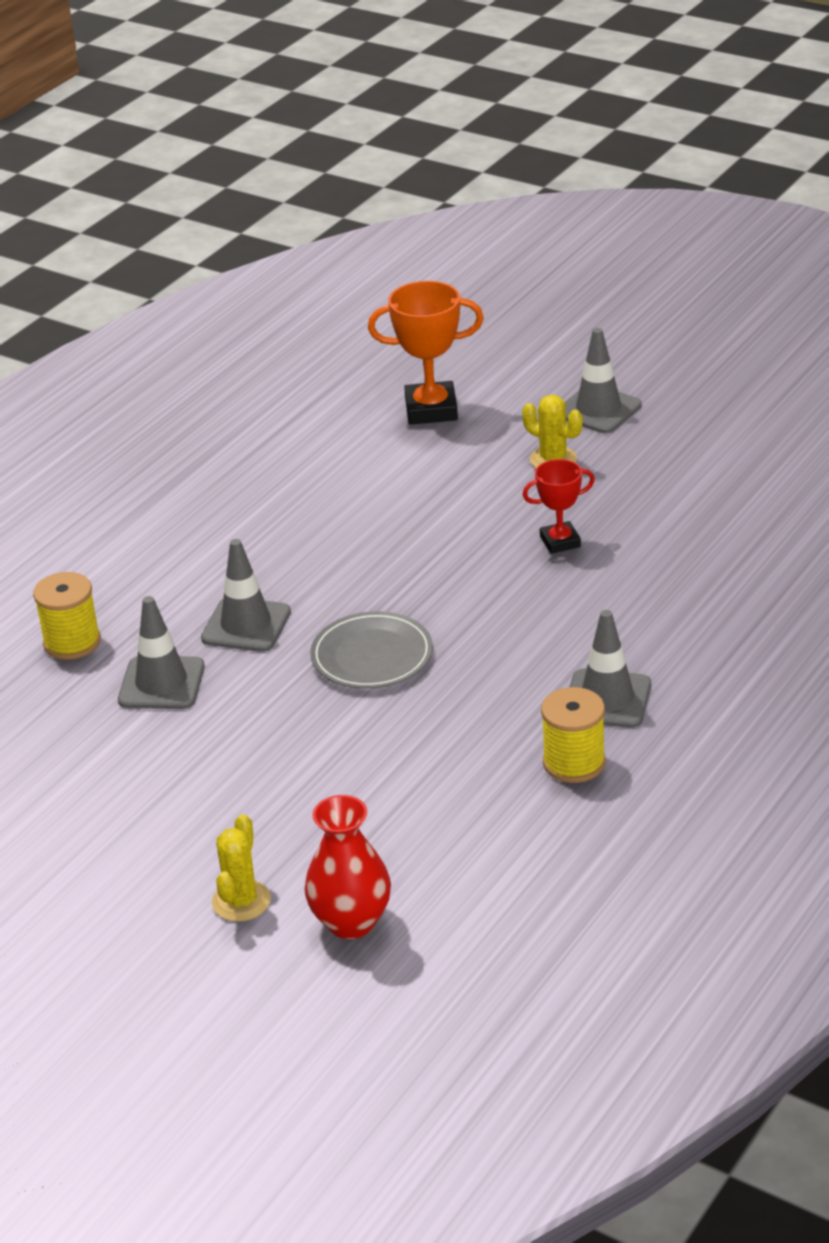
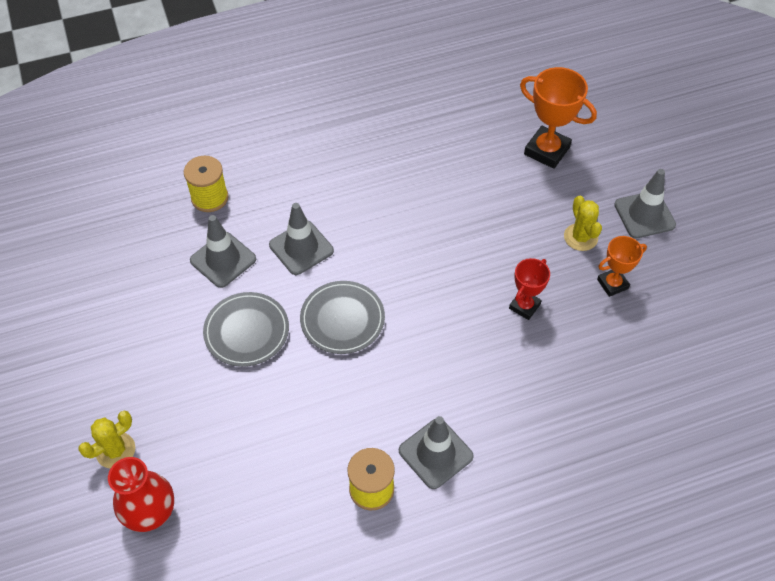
camera: 35 degrees right, 20 degrees up
(271, 724) = (246, 331): none -> grey plate
(560, 542) = (524, 306): red trophy -> red trophy turned 75 degrees counterclockwise
(630, 478) = (612, 284): none -> orange trophy

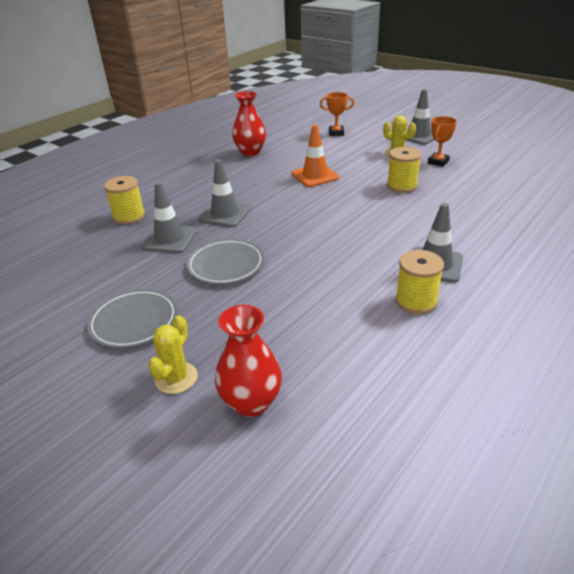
camera: 30 degrees left, 20 degrees down
(342, 319) = (292, 233): grey plate -> grey plate (134, 321)
(413, 139) = (250, 152): none -> red vase
(446, 230) = (315, 176): none -> orange traffic cone
(524, 306) = (402, 186): red trophy -> yellow spool
(547, 151) = (336, 133): orange trophy -> orange trophy, size x0.61

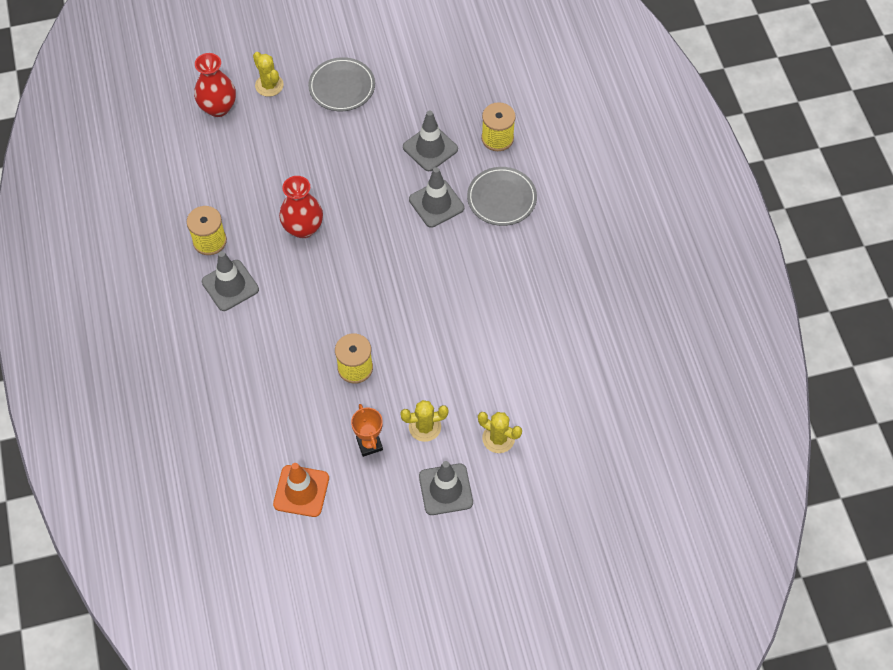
camera: 125 degrees right, 25 degrees up
(226, 265) = (358, 164): grey plate -> grey plate (501, 198)
(250, 152) = (556, 299): red vase -> red vase (303, 228)
(315, 176) = (444, 316): orange traffic cone -> orange traffic cone (301, 491)
(336, 133) = (534, 415): orange trophy -> none
(366, 135) = (498, 438): none -> yellow cactus

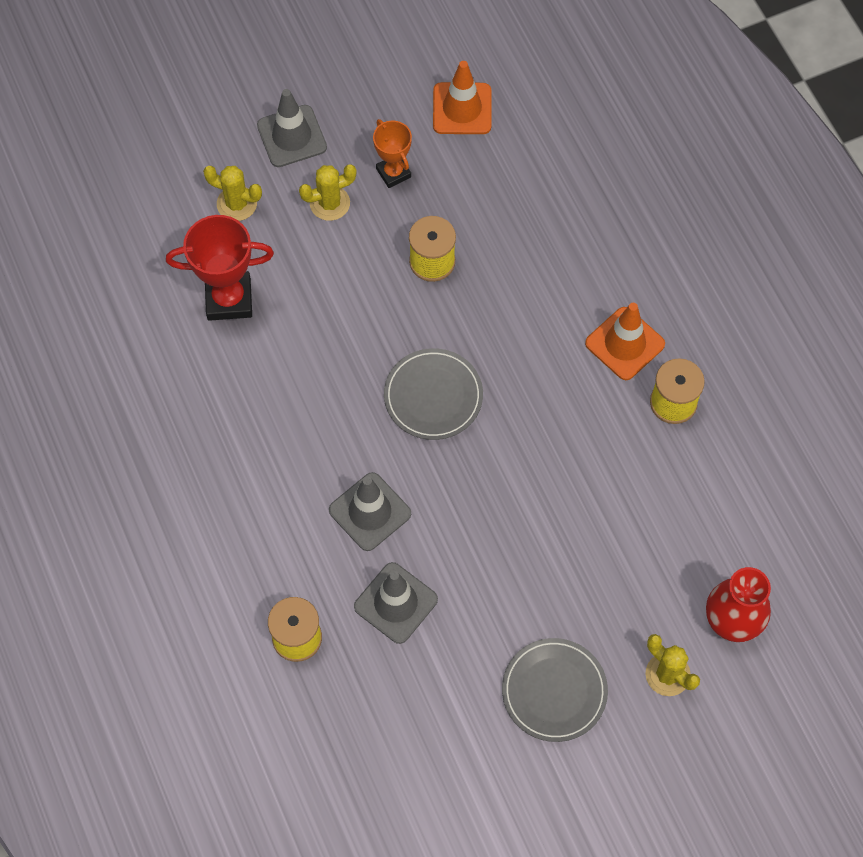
camera: 170 degrees right, 5 degrees up
(230, 285) = (625, 344): grey traffic cone -> orange traffic cone
(303, 228) = (550, 443): red vase -> none
(501, 198) = (277, 536): grey plate -> grey plate (433, 396)
(514, 363) = (229, 299): none -> red trophy

